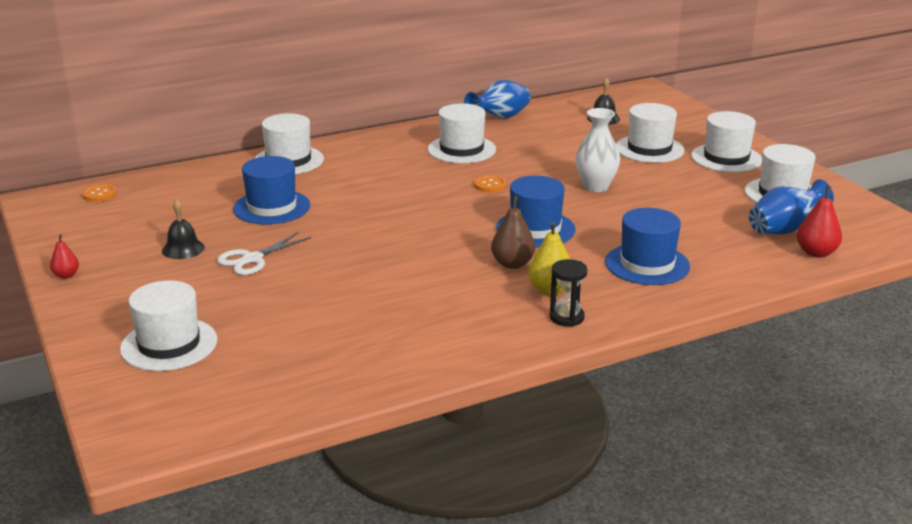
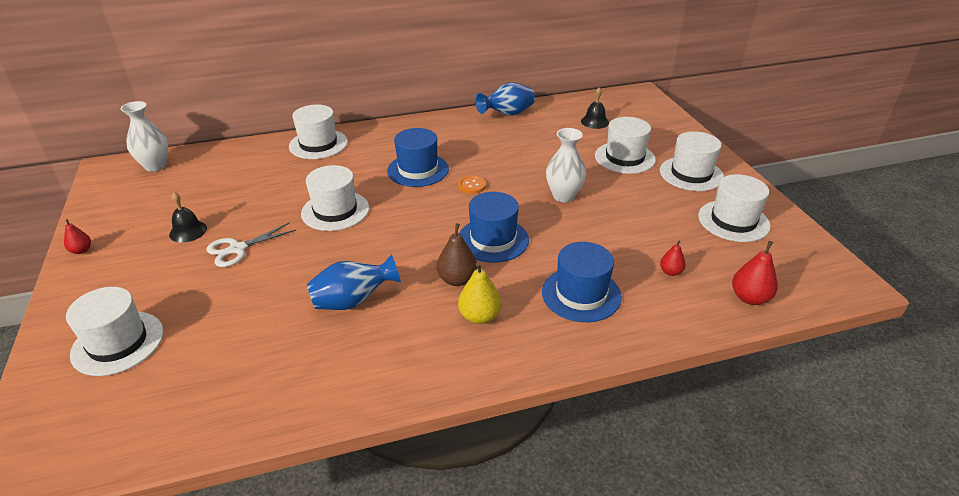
camera: 10 degrees right, 10 degrees up
(99, 194) = (155, 166): orange button -> white vase
(272, 207) = (281, 192): blue hat -> blue hat (418, 170)
(461, 149) = (463, 145): white hat -> white hat (335, 211)
(566, 317) = (482, 354): black hourglass -> none
(731, 239) = (670, 272): none -> red pear
(784, 229) = (725, 264): blue vase -> blue vase (353, 301)

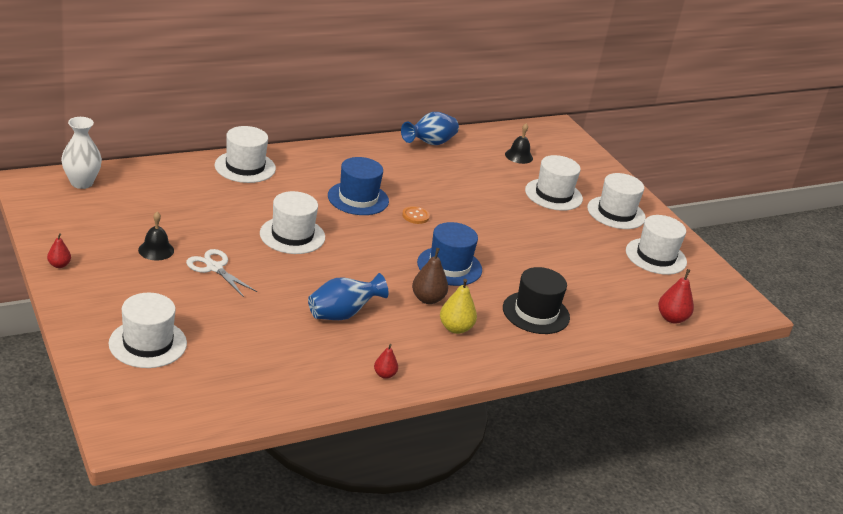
camera: 15 degrees left, 5 degrees down
(238, 249) = (214, 268): white scissors -> white scissors turned 90 degrees clockwise
(563, 196) = (503, 229): white vase -> none
(581, 294) = (536, 313): blue hat -> black hat
(670, 272) = (607, 297): red pear -> red pear (384, 375)

